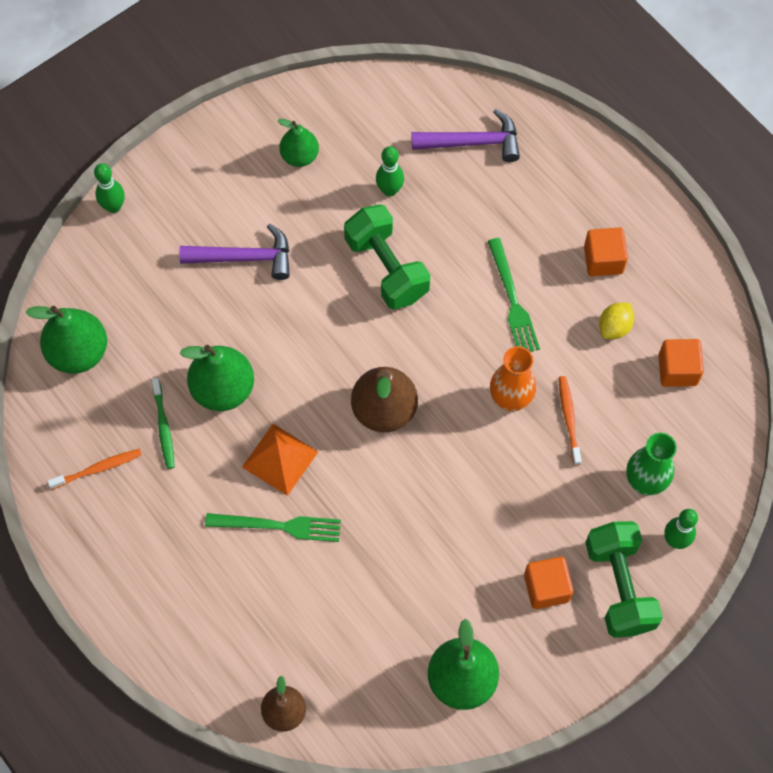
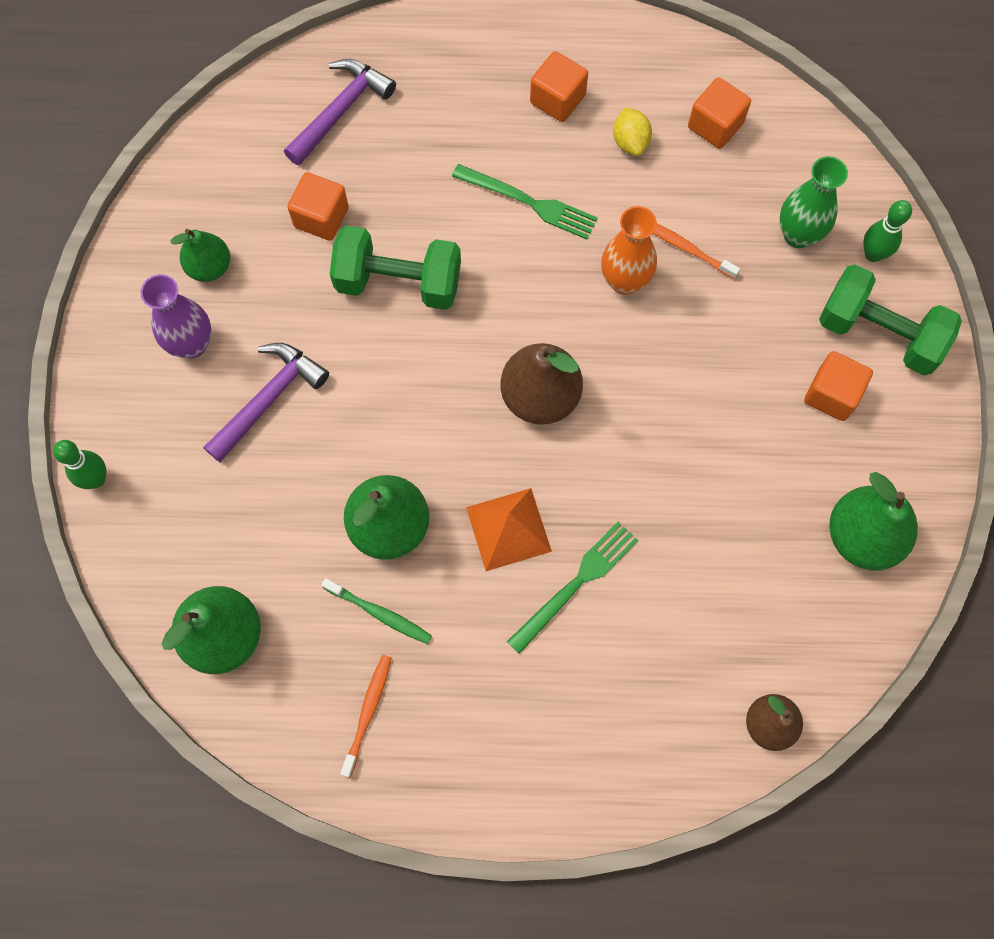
camera: 50 degrees left, 5 degrees up
(241, 187) = (192, 344): none -> purple vase
(389, 190) = (321, 217): green bowling pin -> orange cube

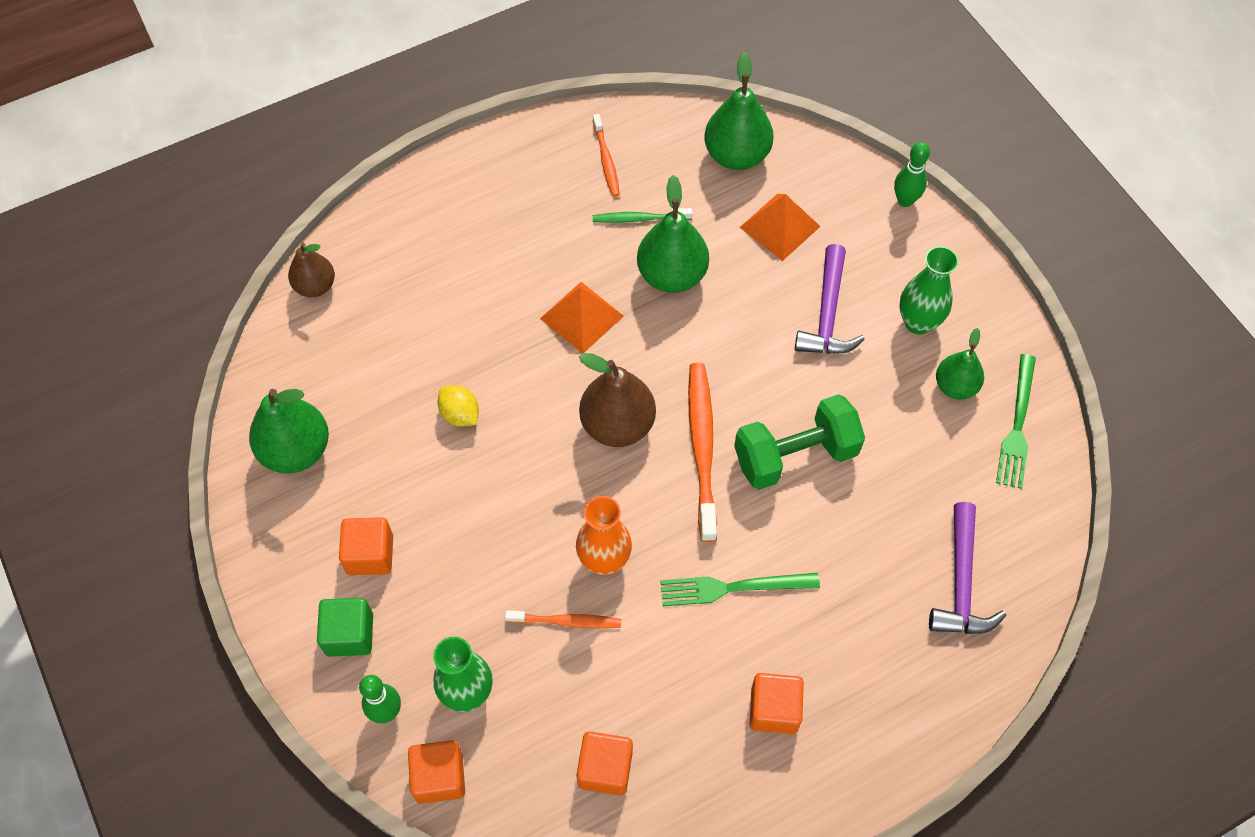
camera: 150 degrees right, 10 degrees down
(192, 344) = (918, 322): purple vase -> green vase
(243, 521) = (780, 226): none -> orange pyramid
(321, 217) = (900, 475): orange cube -> orange cube (439, 777)
(476, 333) = (702, 447): none -> orange toothbrush
(576, 583) = (508, 306): green fork -> green fork (1017, 425)
(630, 142) = (677, 703): yellow lemon -> yellow lemon (460, 414)
(879, 333) = (349, 634): green dumbbell -> green cube

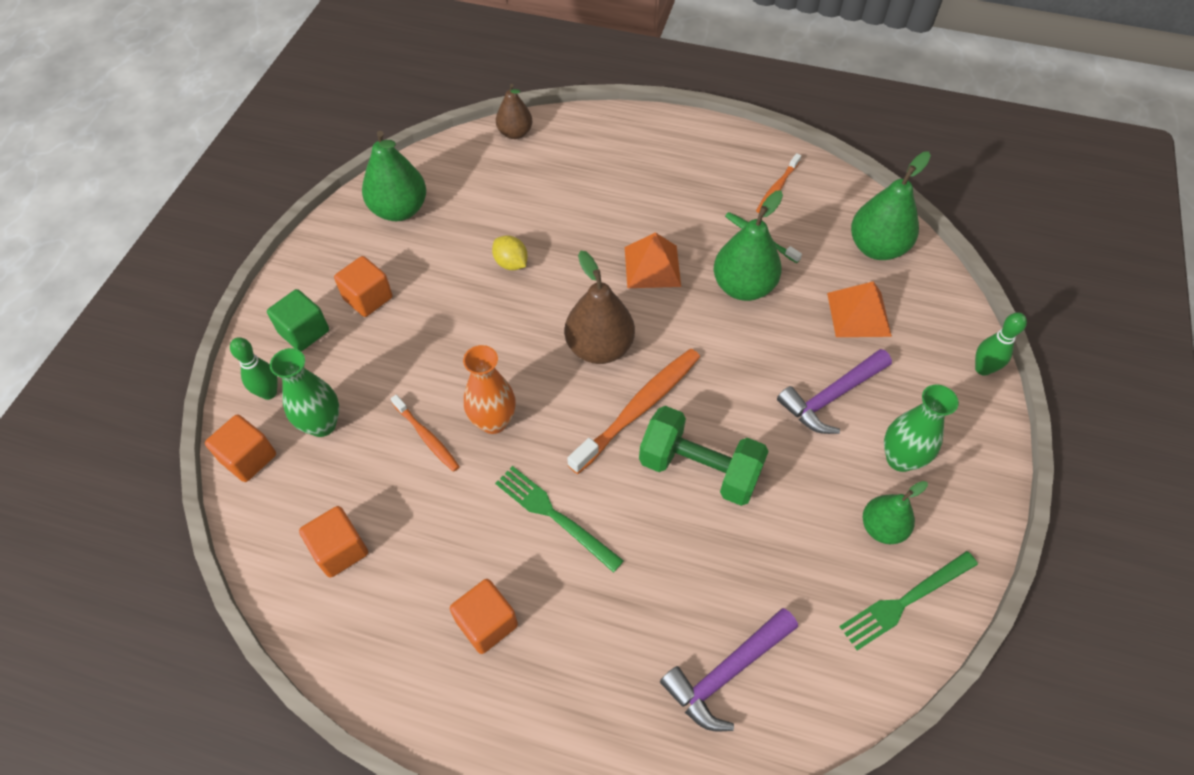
camera: 45 degrees right, 5 degrees down
(460, 414) = (511, 263): yellow lemon -> yellow lemon turned 45 degrees counterclockwise

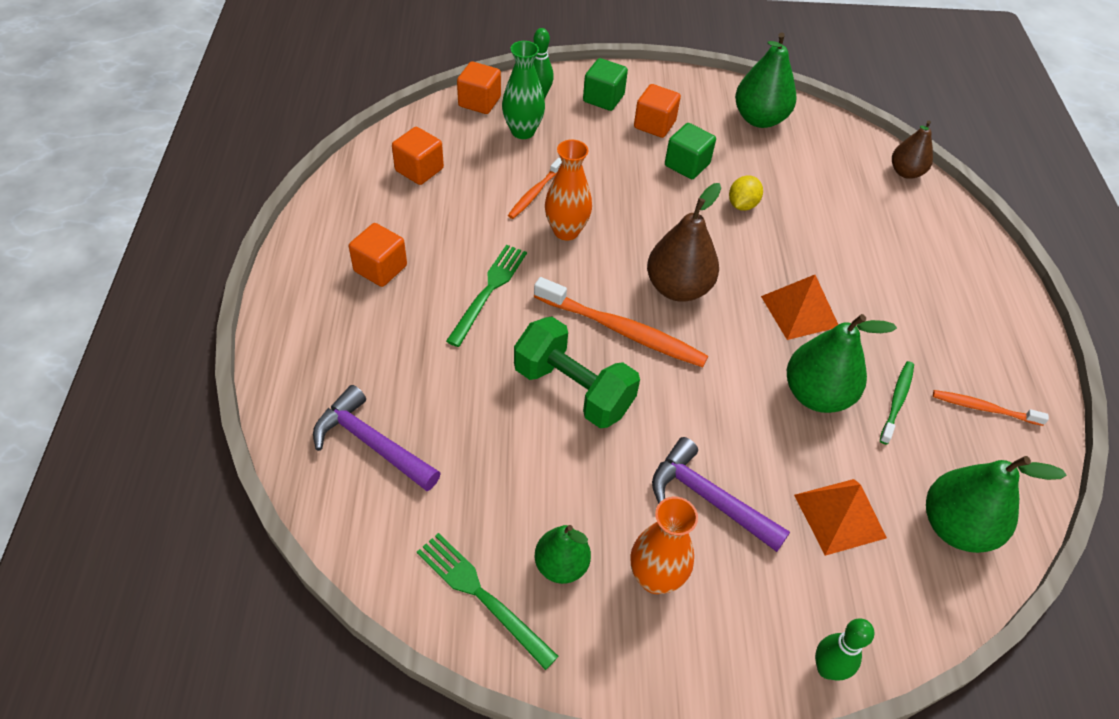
camera: 70 degrees right, 5 degrees down
(439, 289) = (687, 165): none -> green cube
(699, 469) = (573, 390): green dumbbell -> green dumbbell turned 60 degrees counterclockwise
(900, 459) = (655, 578): green vase -> orange vase

